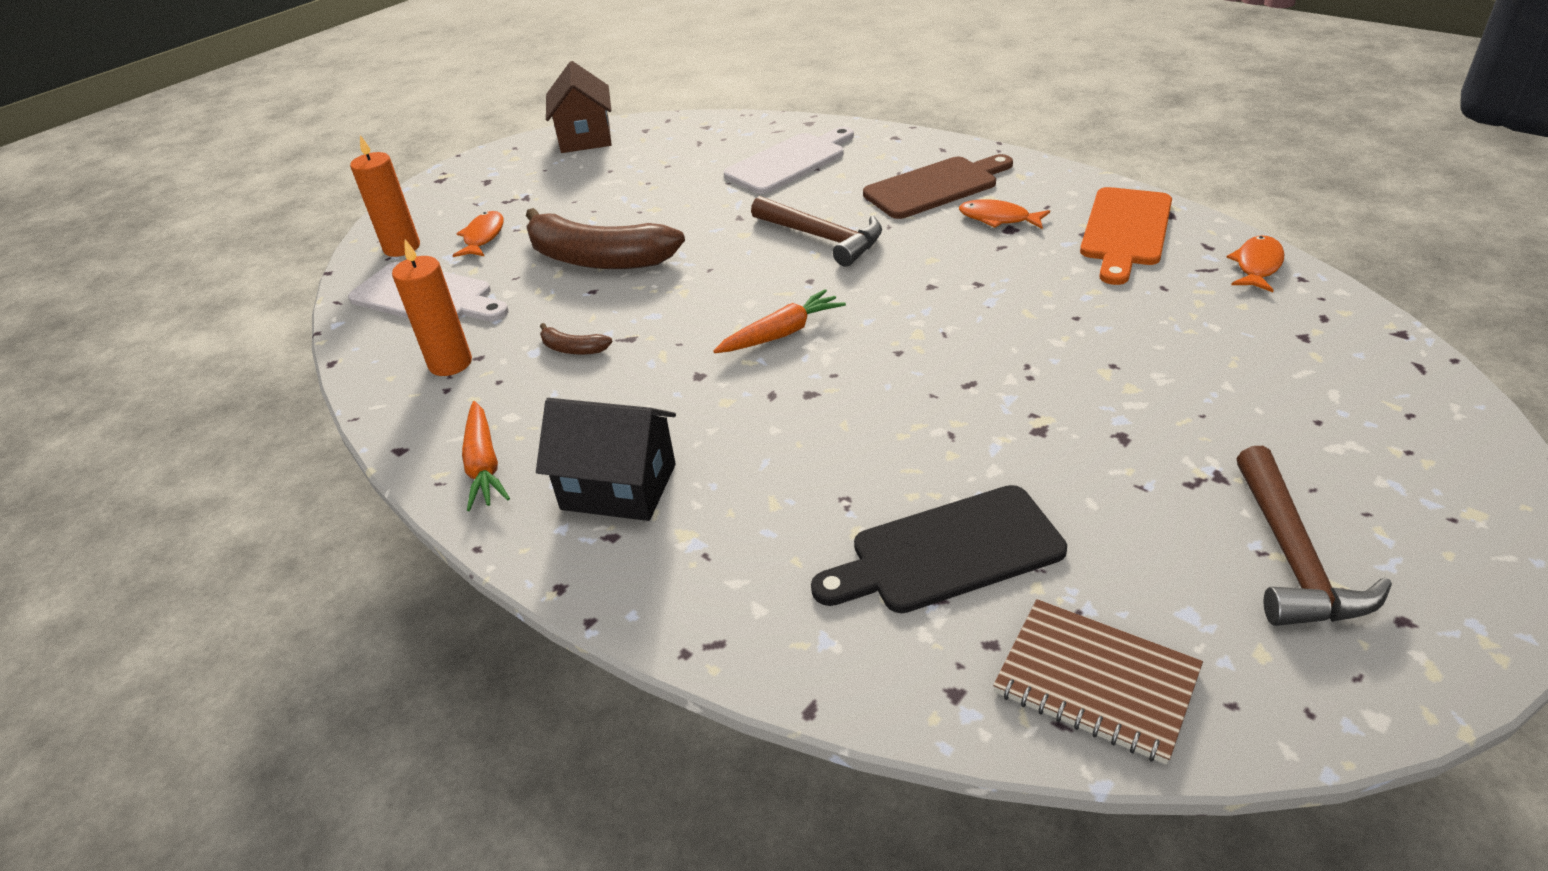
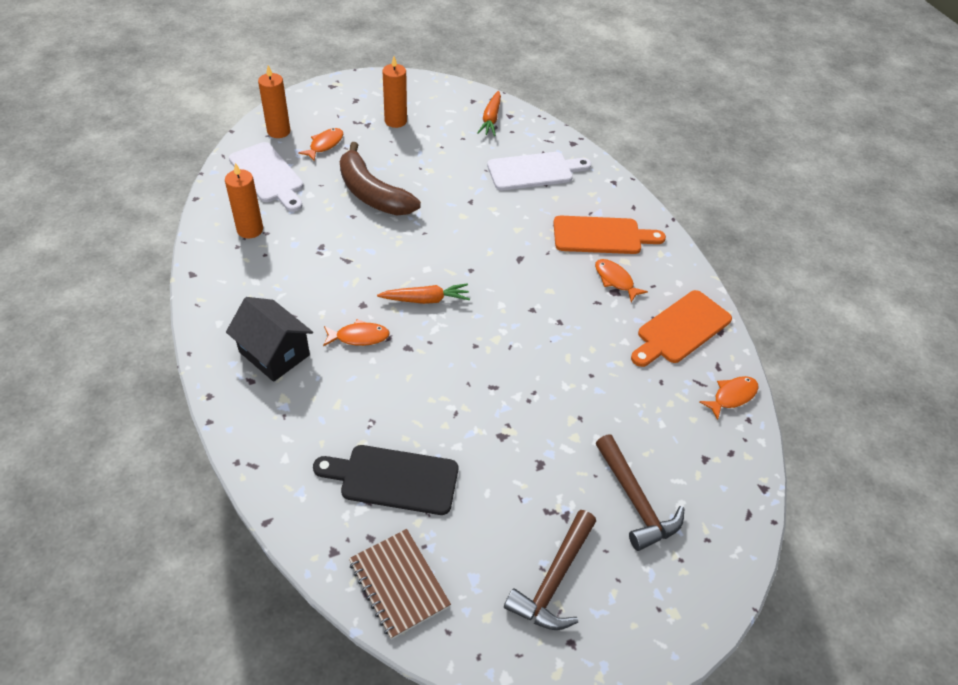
camera: 20 degrees right, 10 degrees up
(484, 464) = (223, 305): orange carrot -> orange carrot (491, 119)
(561, 181) = (395, 121): none -> orange candle
(573, 349) = (314, 252): brown banana -> none
(585, 137) = (434, 90): brown house -> none
(729, 412) = (359, 337): none -> orange fish
(822, 238) = (503, 242): brown hammer -> brown hammer (635, 501)
(935, 187) = (601, 236): brown cutting board -> orange cutting board

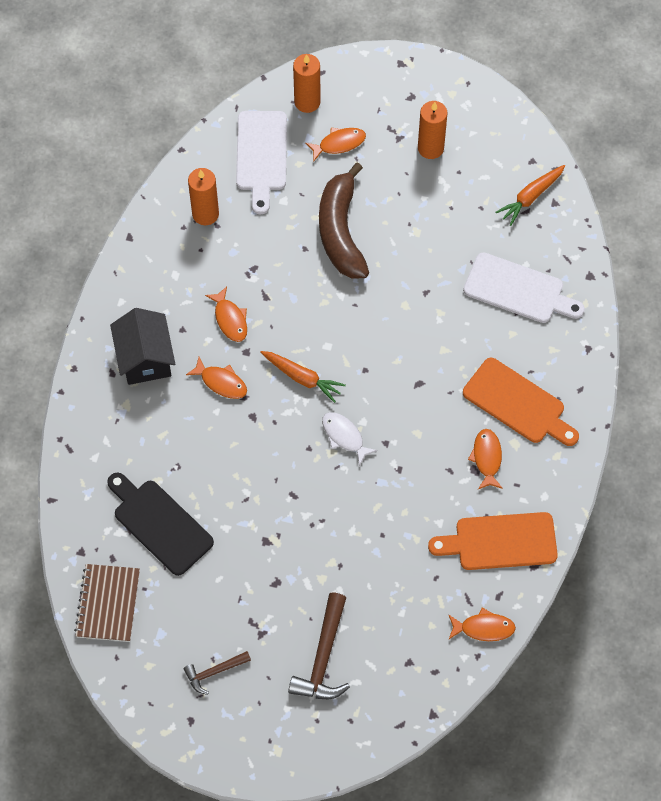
camera: 40 degrees right, 15 degrees up
(329, 289) = (230, 319): none -> orange fish
(496, 322) = (344, 436): none -> white fish
(554, 579) = (214, 672): brown hammer -> brown hammer, size x0.59

